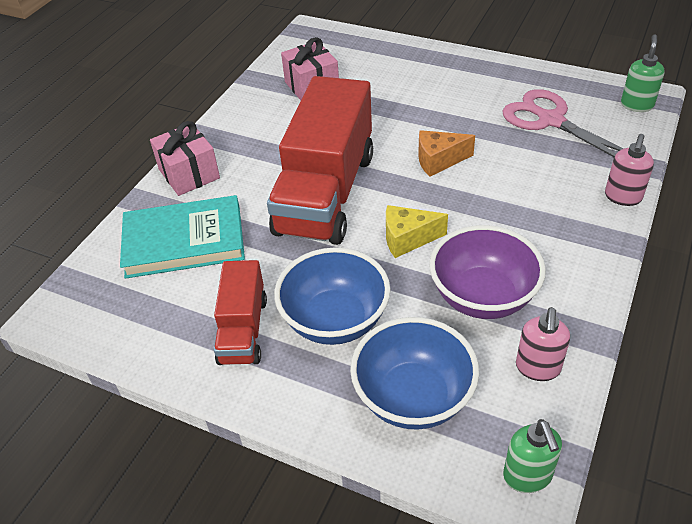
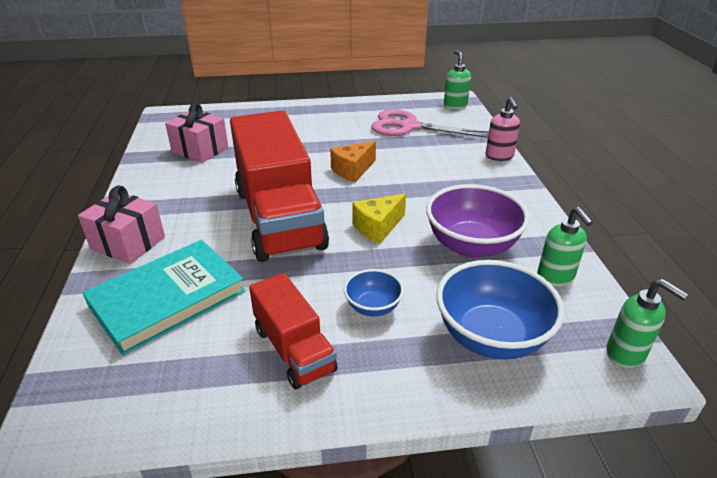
camera: 35 degrees left, 10 degrees down
(335, 320) = (373, 307): blue bowl -> blue bowl, size x0.53
(537, 368) = (556, 277): pink soap dispenser -> green soap dispenser

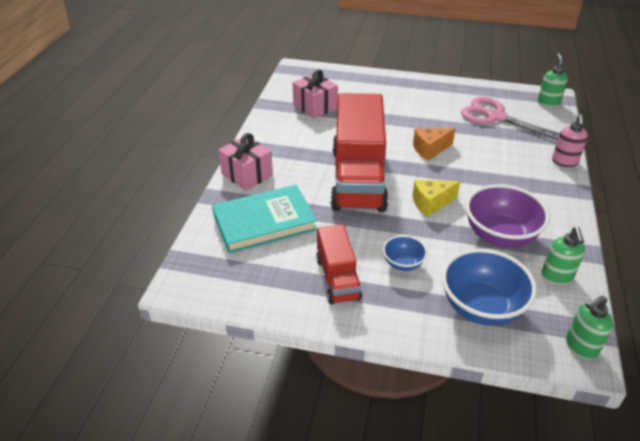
camera: 20 degrees right, 5 degrees up
(626, 354) = (580, 347): green soap dispenser -> green soap dispenser turned 90 degrees clockwise

